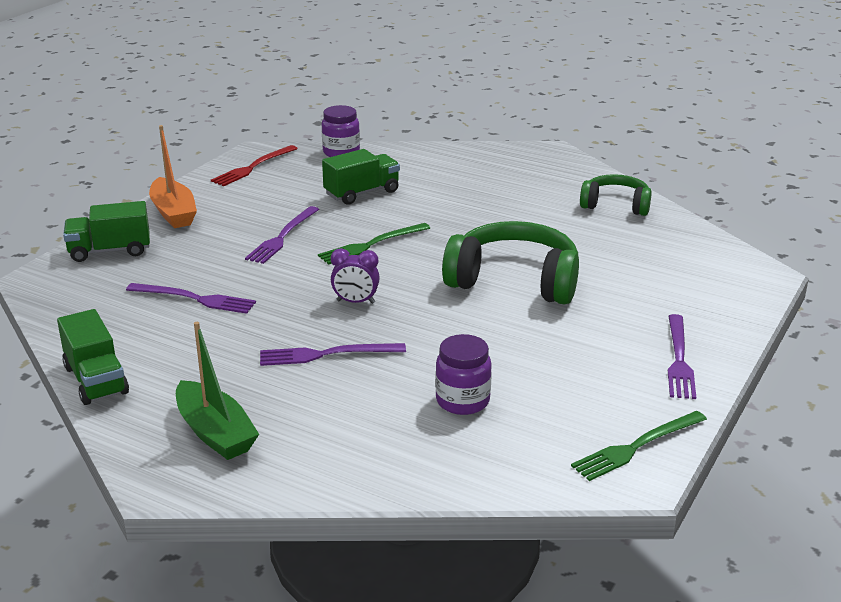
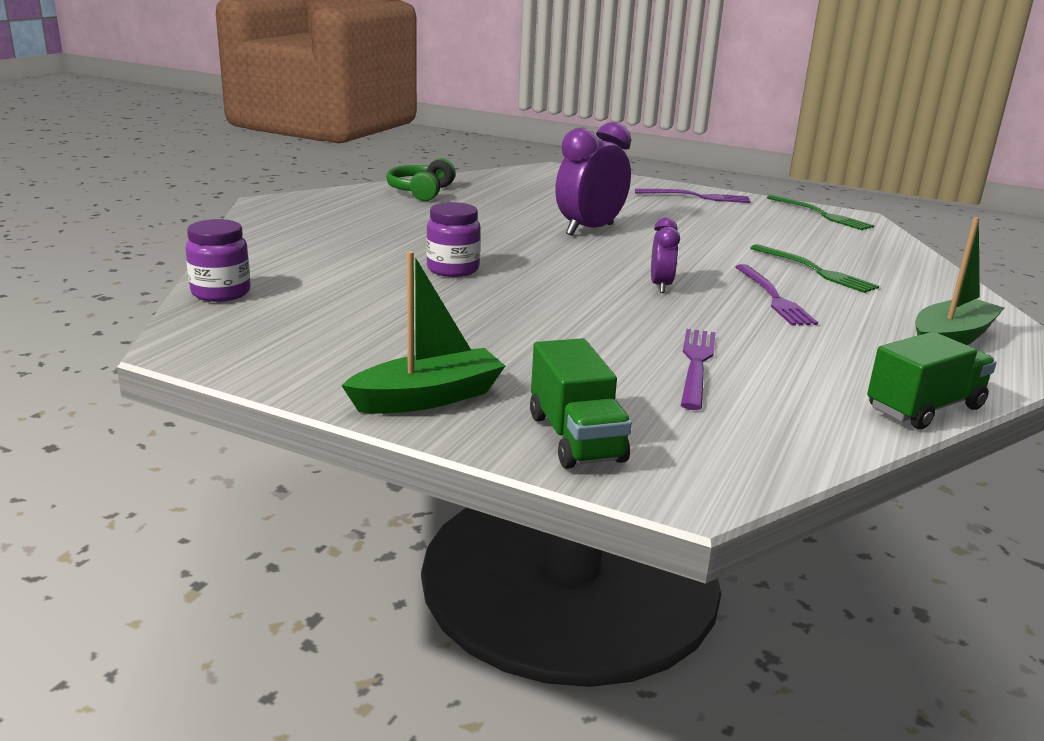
camera: 95 degrees left, 5 degrees down
(173, 213) = (428, 398): orange boat -> green boat
(253, 167) = (252, 348): red fork -> none
(282, 237) = (508, 322): purple fork -> none
(362, 193) = (372, 282): green truck -> none
(371, 245) = (523, 279): green fork -> green fork (815, 270)
(462, 401) = (808, 253): purple jar -> purple jar (453, 269)
(514, 281) = (589, 230): green headphones -> purple clock

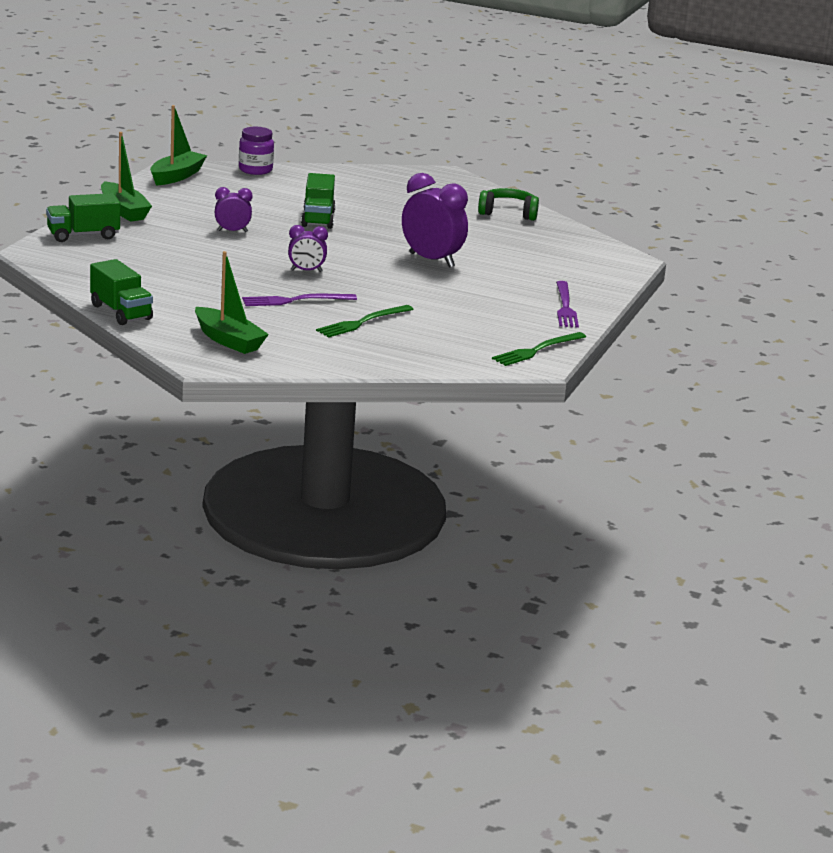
camera: 85 degrees right, 0 degrees up
(235, 349) = (177, 176): none -> green boat
(453, 269) = (318, 219): purple jar -> green truck
(517, 320) = (232, 231): none -> purple clock
(696, 364) = (173, 267): purple fork -> none

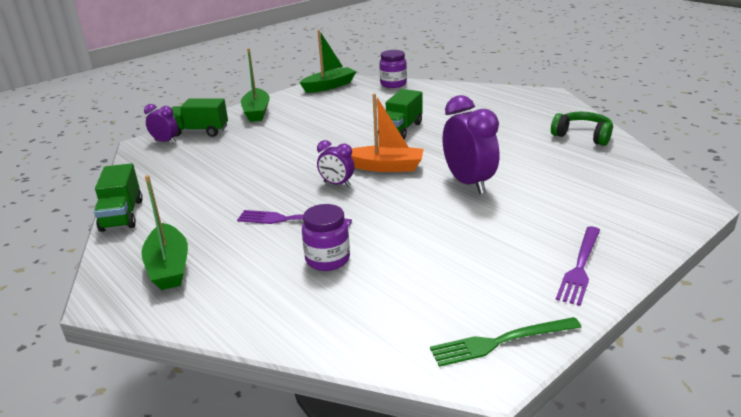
camera: 30 degrees right, 5 degrees up
(232, 231) = (317, 136): purple clock -> purple clock (165, 141)
(339, 253) = (386, 167): none -> orange boat
(362, 322) = (327, 259): green fork -> purple jar

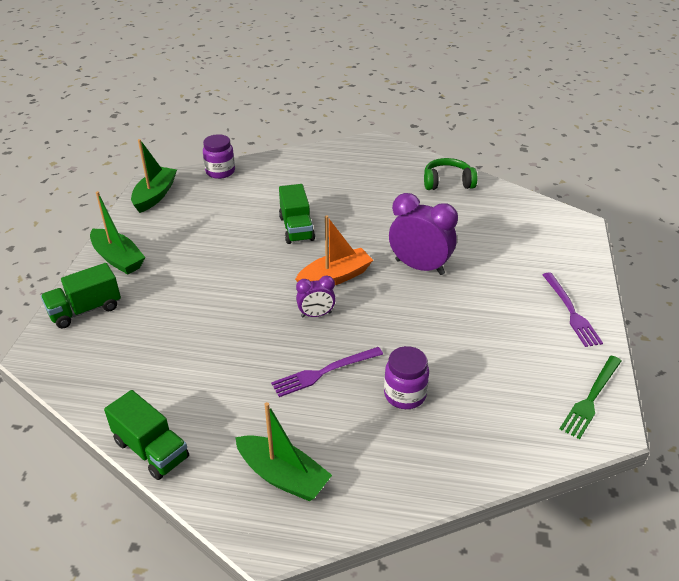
camera: 40 degrees left, 10 degrees up
(165, 141) = (62, 339): purple clock -> none

